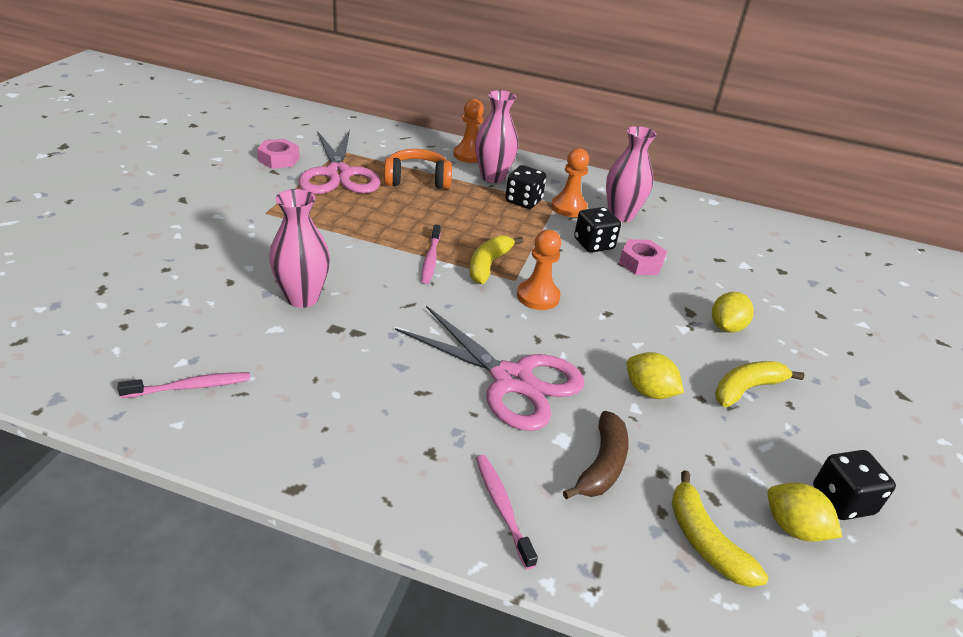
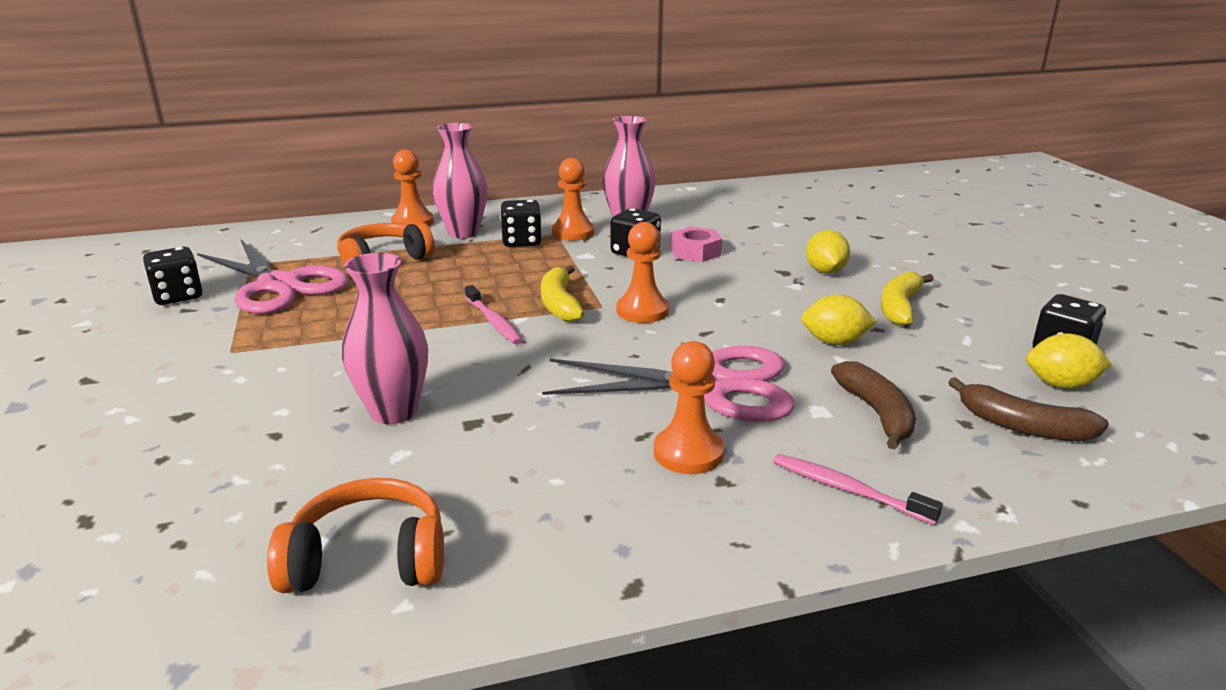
camera: 30 degrees left, 10 degrees down
(190, 387) = (368, 559): pink toothbrush -> orange headphones
(279, 159) = (178, 296): pink nut -> black dice
(434, 420) = (688, 453): none -> orange pawn
(705, 541) = (1022, 426): yellow banana -> brown banana

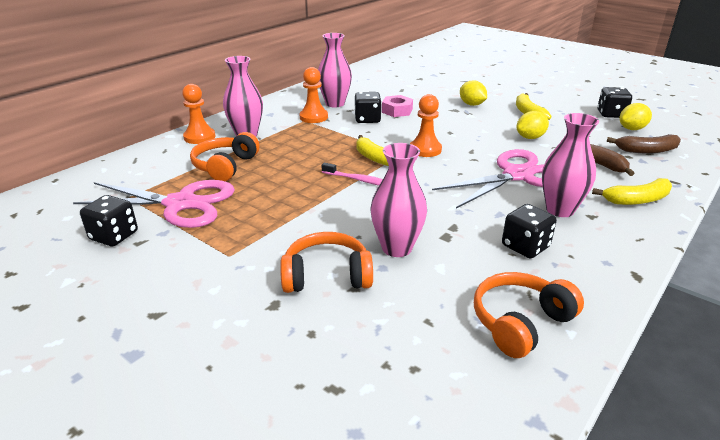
camera: 35 degrees left, 5 degrees up
(274, 409) = (327, 276): none -> orange headphones
(522, 241) = (293, 130): black dice -> black dice (525, 246)
(688, 453) = (560, 210): orange pawn -> pink vase
(848, 490) = (637, 200): pink toothbrush -> yellow banana

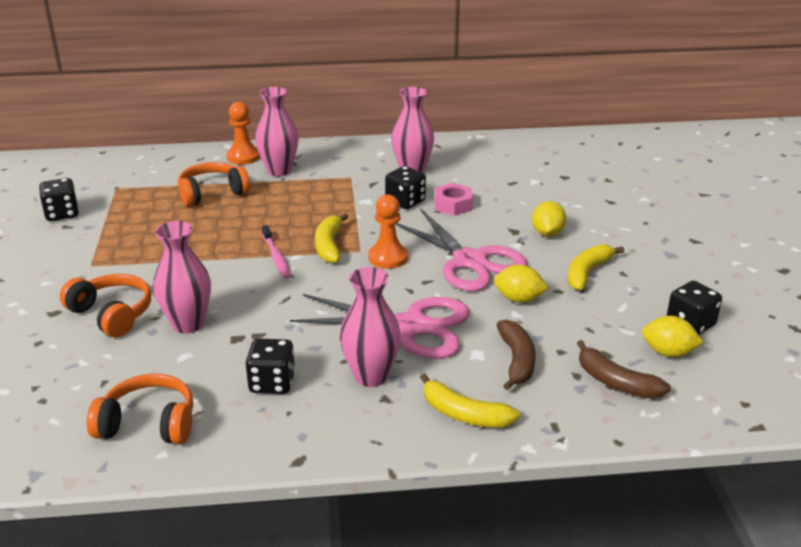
camera: 45 degrees right, 0 degrees up
(180, 204) = (132, 210): pink scissors -> pink scissors (469, 261)
(313, 117) = (364, 177): orange pawn -> none

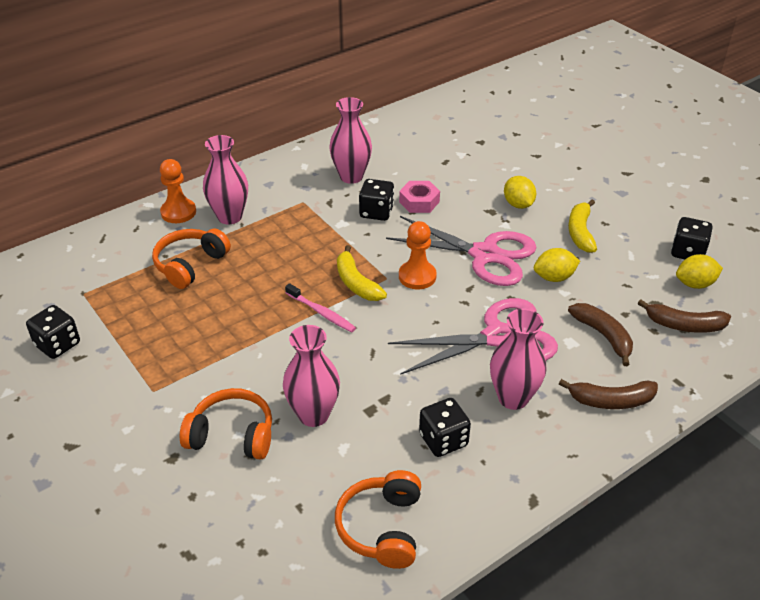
camera: 30 degrees left, 10 degrees up
(148, 424) = (382, 527): orange headphones -> orange headphones turned 60 degrees counterclockwise
(464, 414) = (611, 401): yellow banana -> brown banana

